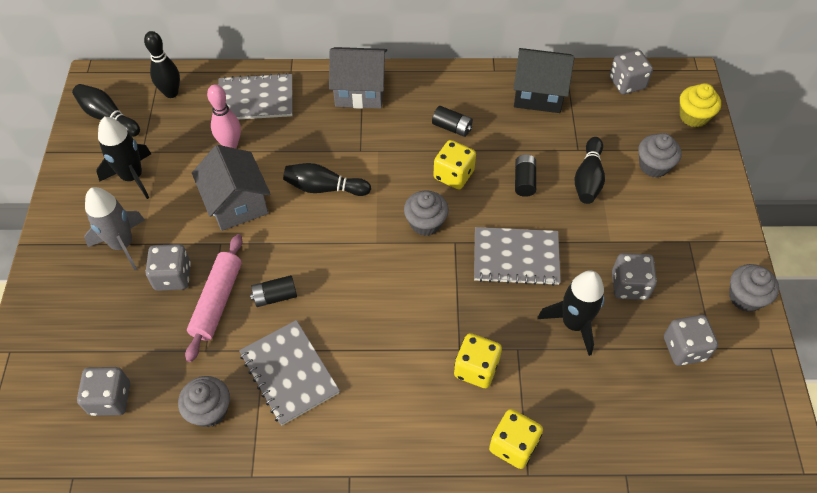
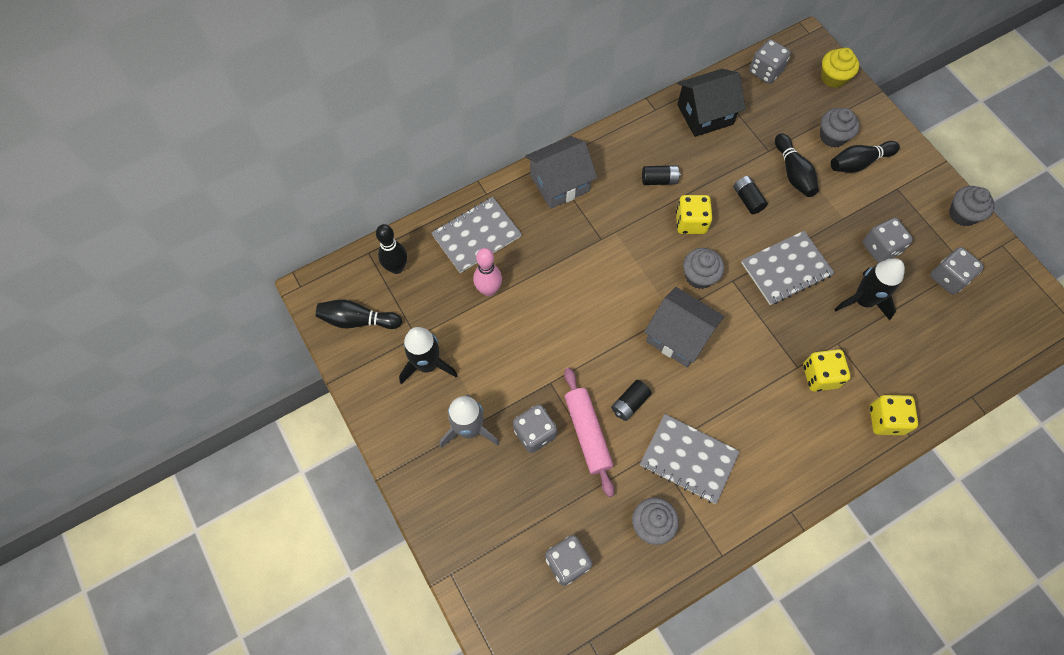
camera: 30 degrees left, 10 degrees up
(237, 203) = (536, 340): grey house -> grey house (678, 336)
(324, 188) = (597, 288): black bowling pin -> black bowling pin (858, 163)

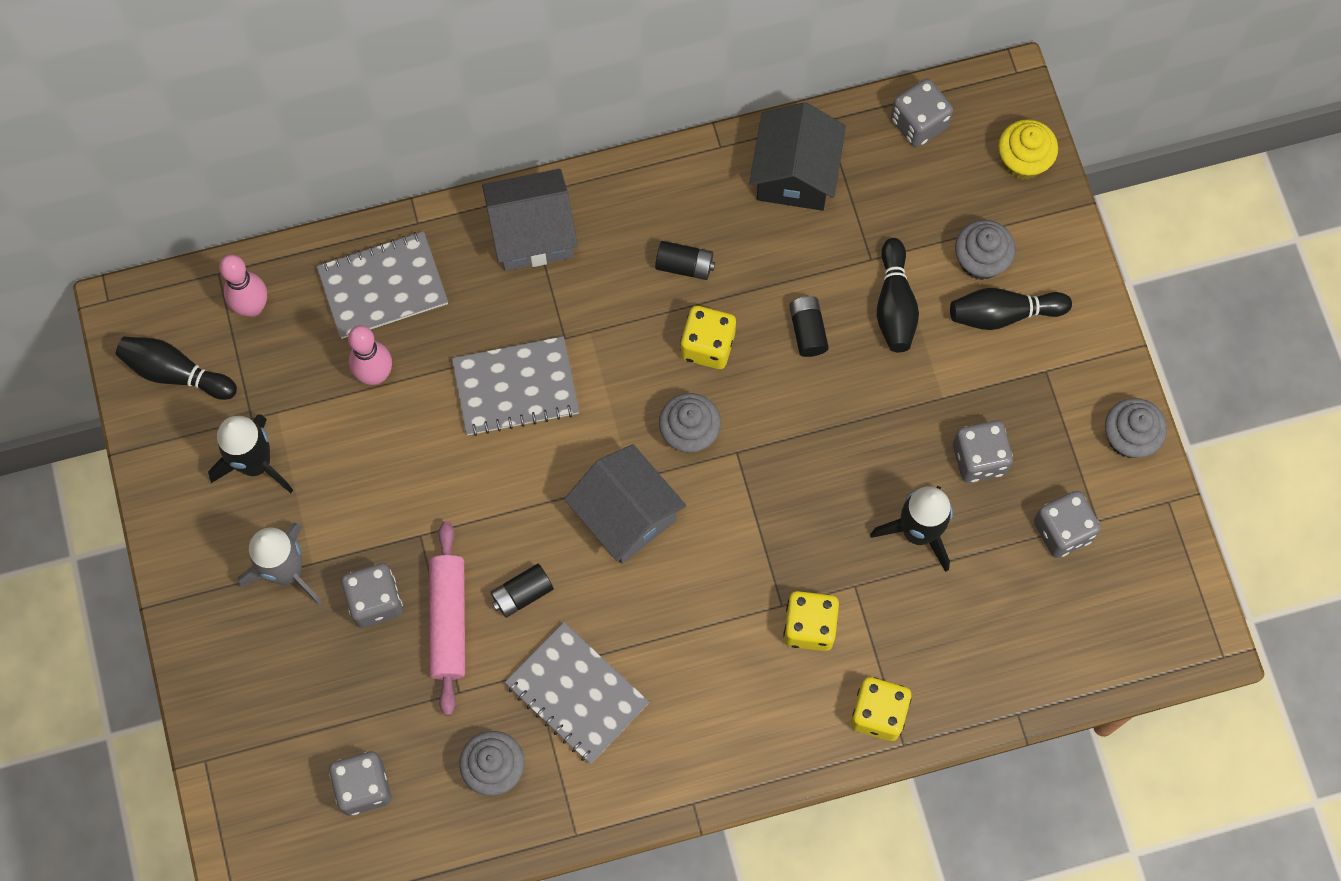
camera: 15 degrees right, 5 degrees up
(396, 268) = (252, 307): black bowling pin -> pink bowling pin
(705, 114) = (795, 174): black house -> black house turned 75 degrees counterclockwise
(786, 269) = (823, 454): grey notebook -> grey notebook (515, 388)

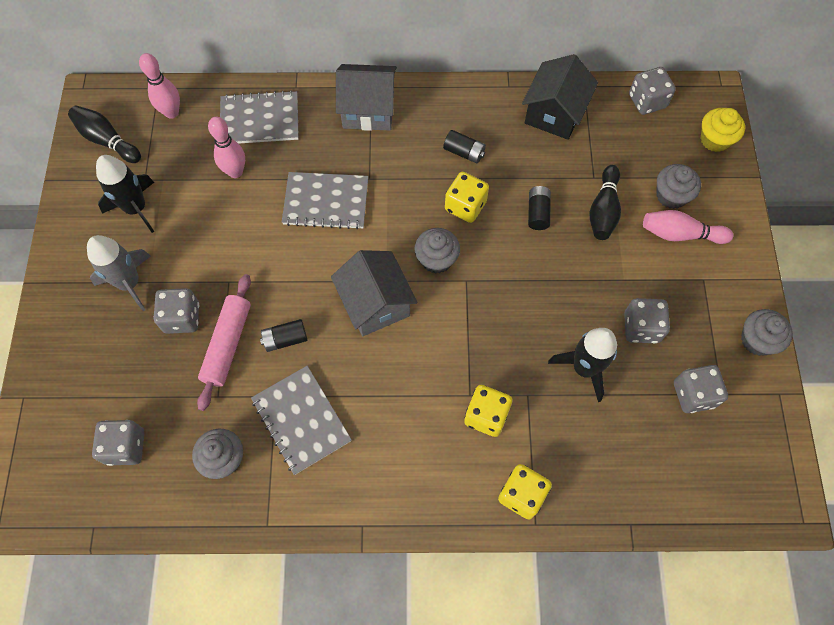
camera: 15 degrees right, 5 degrees down
(1003, 314) = (680, 234): black bowling pin -> pink bowling pin

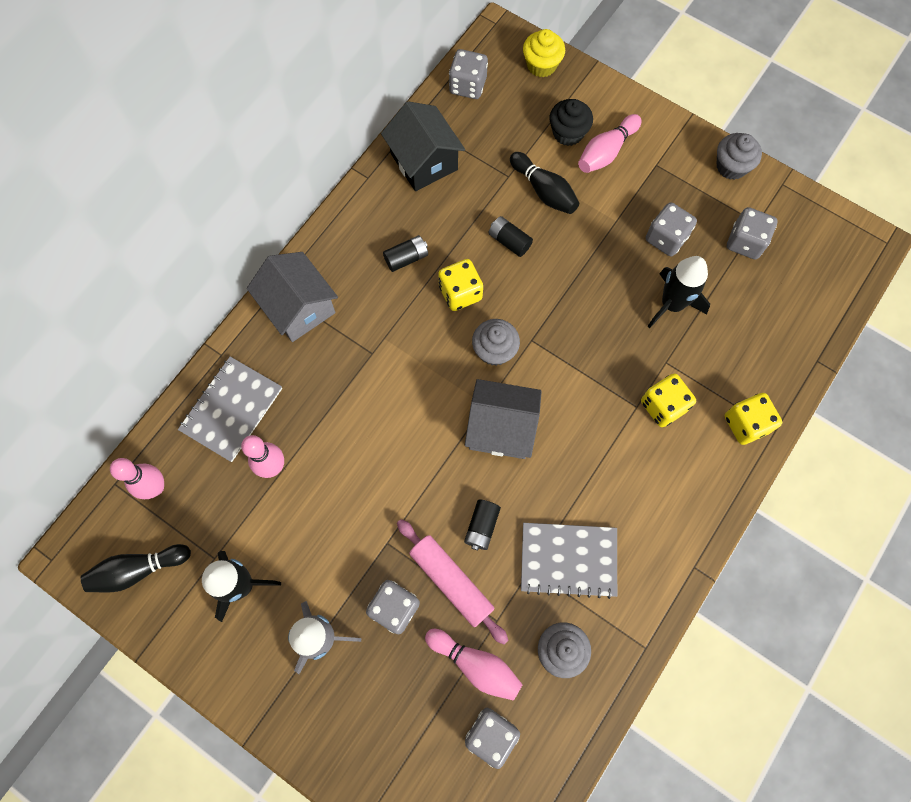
camera: 55 degrees left, 5 degrees up
(173, 402) = (475, 665): none -> pink bowling pin
(326, 202) = (368, 405): grey notebook -> none
(368, 110) = (299, 308): grey house -> grey house turned 75 degrees counterclockwise
(671, 196) = (568, 133): grey cupcake -> black cupcake

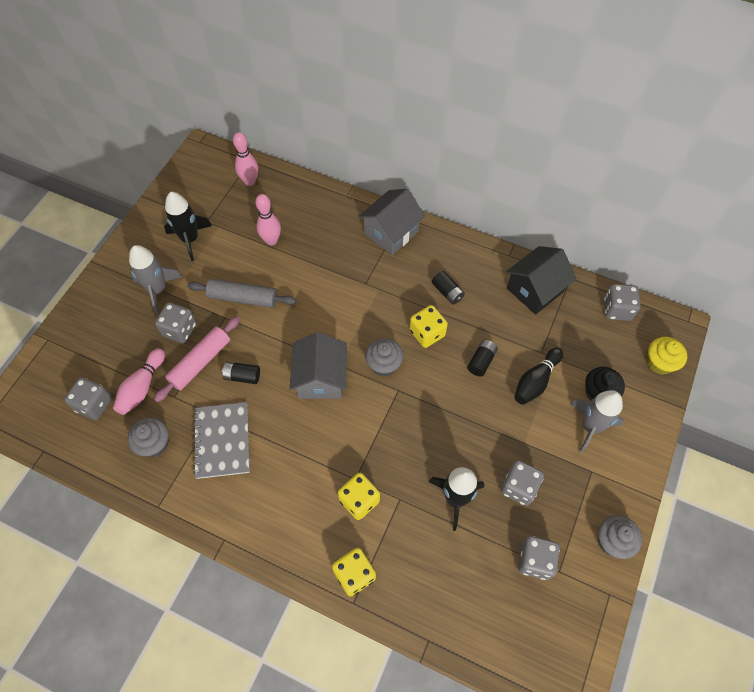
camera: 80 degrees right, 10 degrees down
(138, 570) = (196, 184): black bowling pin -> none
(231, 409) = (308, 209): grey notebook -> none
(361, 515) = (243, 298): none -> grey rolling pin
(606, 152) = (590, 426): pink bowling pin -> grey rocket

